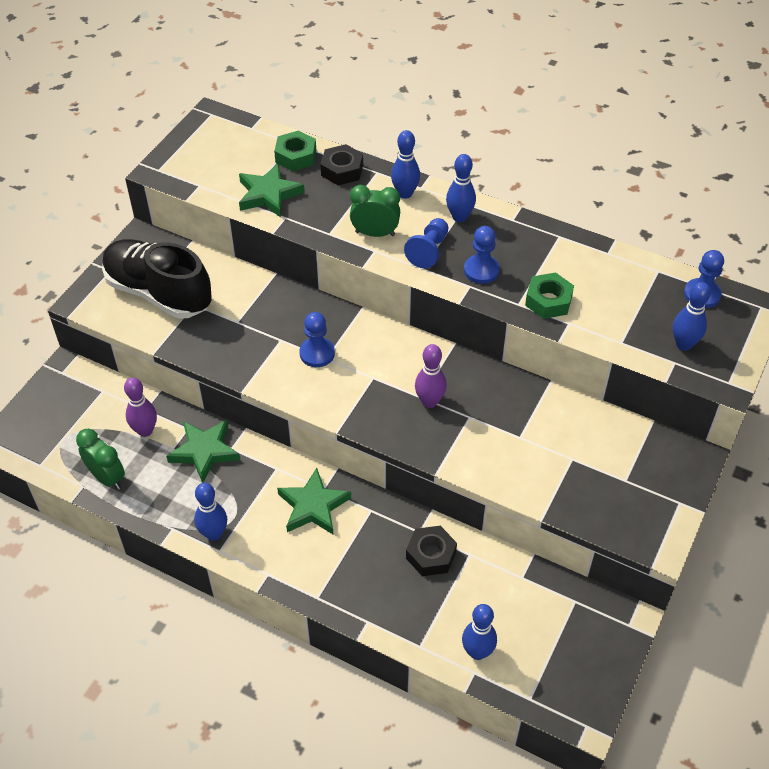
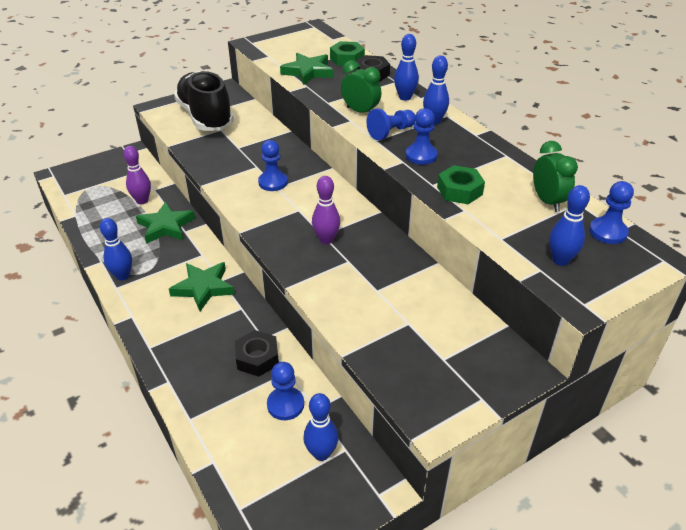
camera: 30 degrees right, 10 degrees down
(107, 477) = (93, 217): green clock -> green clock (547, 201)
(477, 652) = (229, 447): blue bowling pin -> blue bowling pin (321, 453)
(493, 587) = (285, 404): none -> blue pawn

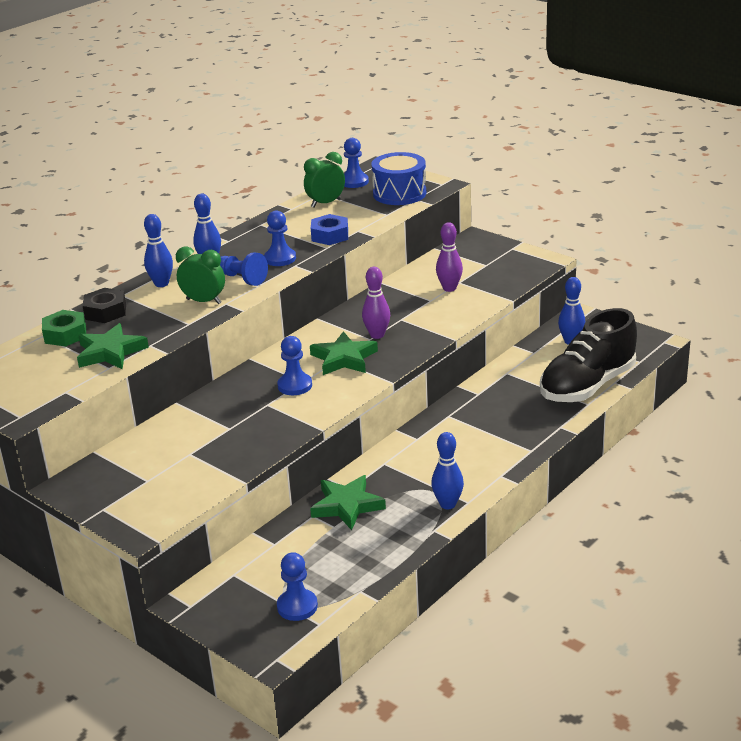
camera: 105 degrees left, 10 degrees down
(142, 201) = (303, 544): purple bowling pin -> purple bowling pin (449, 288)
(203, 288) = (434, 445): green star -> green star (344, 358)
(205, 117) = (159, 476): black shoe -> black shoe (587, 385)
(257, 358) = (502, 390): black nut -> none
(285, 404) = (540, 365): blue pawn -> blue pawn (297, 606)
(360, 111) = (204, 301): green clock -> green clock turned 90 degrees clockwise
(459, 190) = (330, 235): green nut -> blue nut
(560, 260) = (399, 193): blue bowling pin -> blue drum

